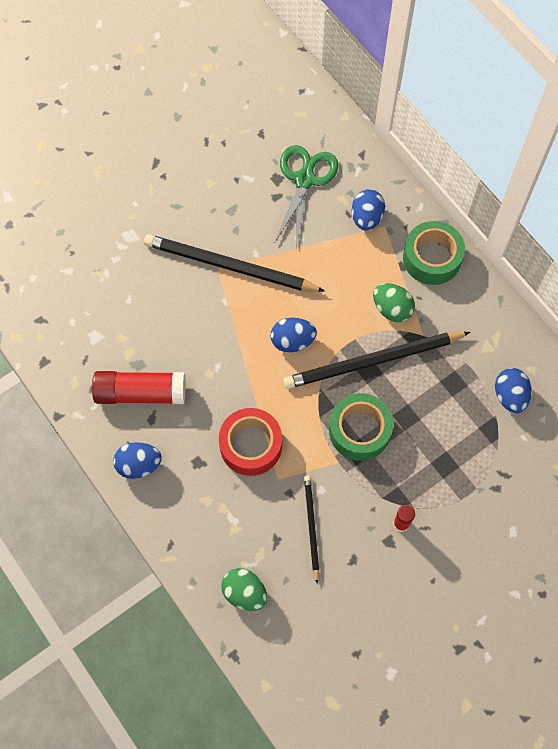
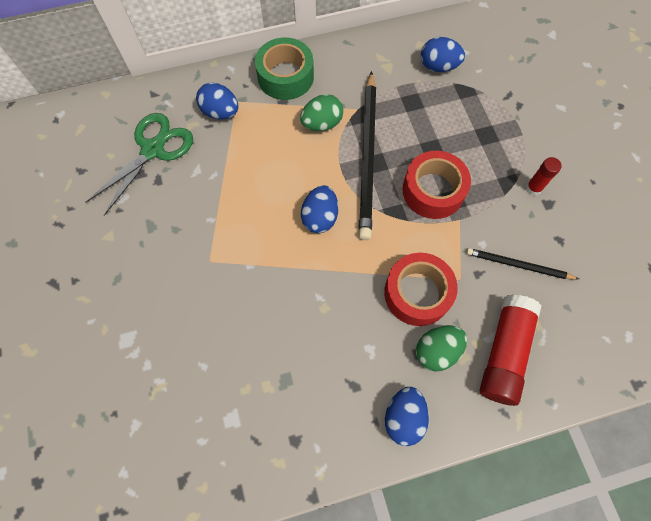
camera: 70 degrees left, 0 degrees up
(141, 393) = (320, 388): red glue stick -> red glue stick (504, 352)
(229, 266) = (213, 248): black pencil -> none
(244, 593) = (573, 351): green egg -> green egg (437, 351)
(304, 179) = (153, 149): green scissors -> green scissors turned 90 degrees clockwise
(359, 430) = (433, 191): green tape -> red tape

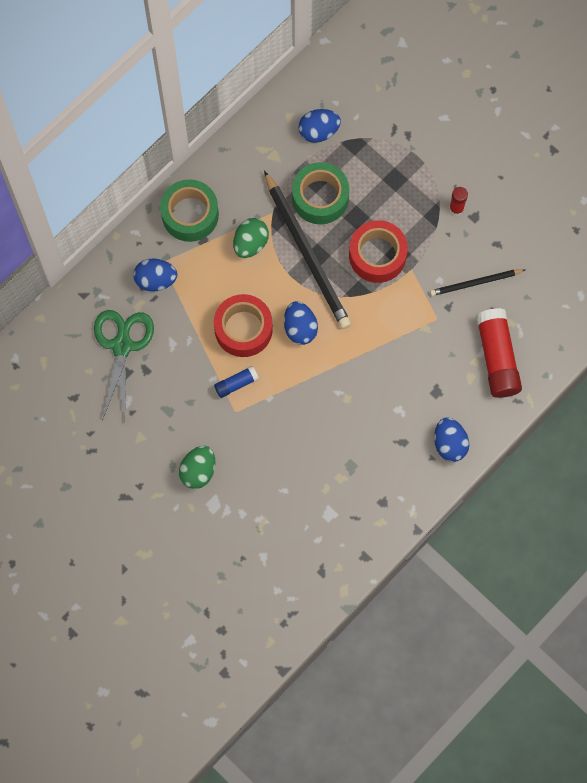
camera: 30 degrees left, 5 degrees up
(228, 236) = (236, 384): none -> blue glue stick
(408, 117) = (320, 197): none -> green tape
(417, 293) = (410, 348): red tape -> red tape (243, 329)
(437, 351) = (448, 384): green egg -> green egg (198, 471)

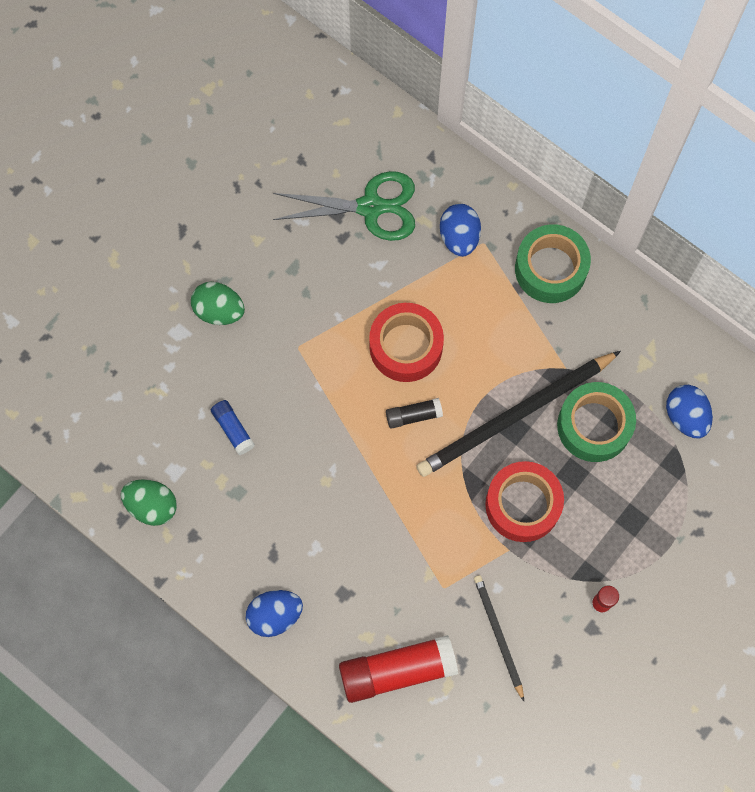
camera: 85 degrees right, 0 degrees up
(236, 384) = (333, 344): blue glue stick -> blue glue stick (233, 429)
(250, 243) = (520, 345): green egg -> green egg (152, 506)
(300, 328) = (413, 415): blue egg -> black glue stick

